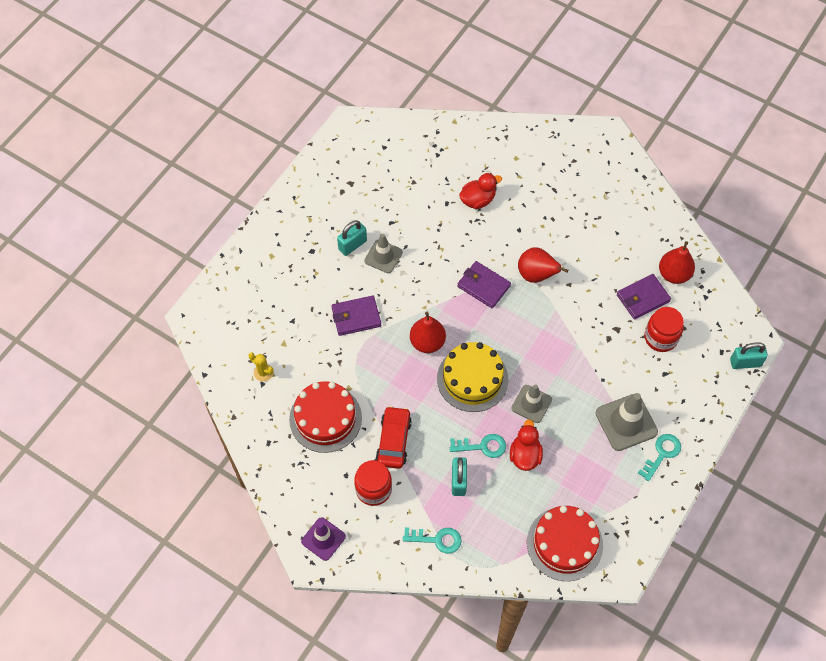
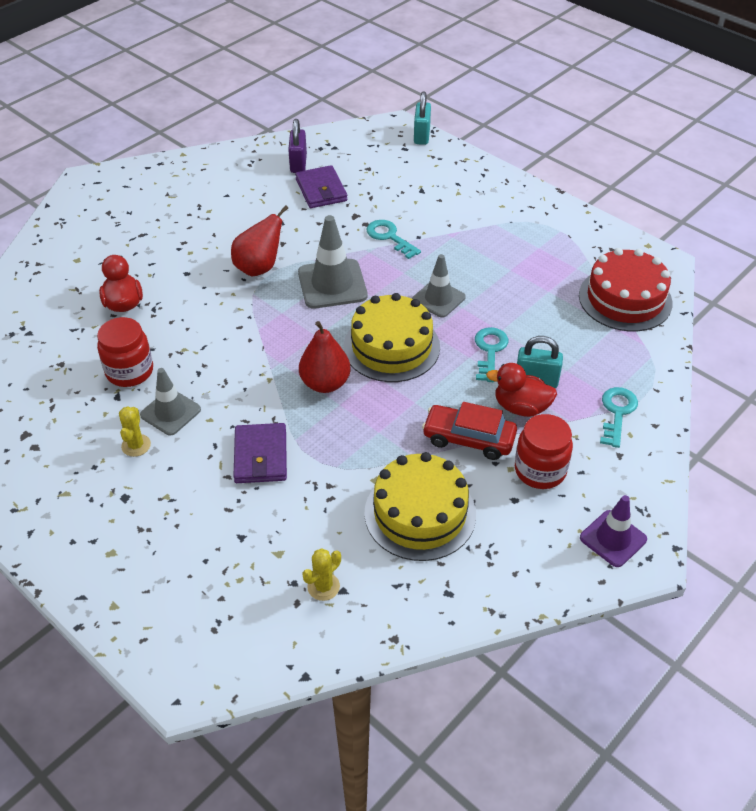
camera: 80 degrees left, 15 degrees down
(325, 418) = (420, 513): red cake -> yellow cake
(352, 245) = (136, 445): turquoise padlock -> yellow cactus
(483, 286) = (257, 317): purple wallet -> none
(525, 455) = (507, 315): red duck -> red duck (521, 407)
(626, 422) = (477, 228): grey traffic cone -> grey traffic cone (332, 284)
(660, 338) = (376, 186): red jar -> red jar (129, 371)
(662, 454) = (520, 208): turquoise key -> turquoise key (389, 237)
(674, 274) = (298, 163): red pear -> purple padlock

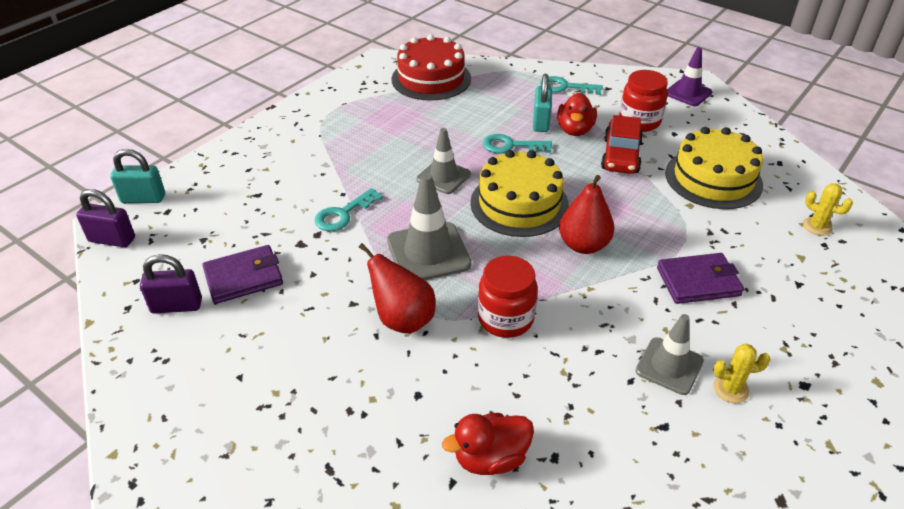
camera: 95 degrees left, 5 degrees down
(129, 371) = (618, 421): red jar -> red jar (505, 319)
(374, 128) = (112, 239): none -> purple padlock

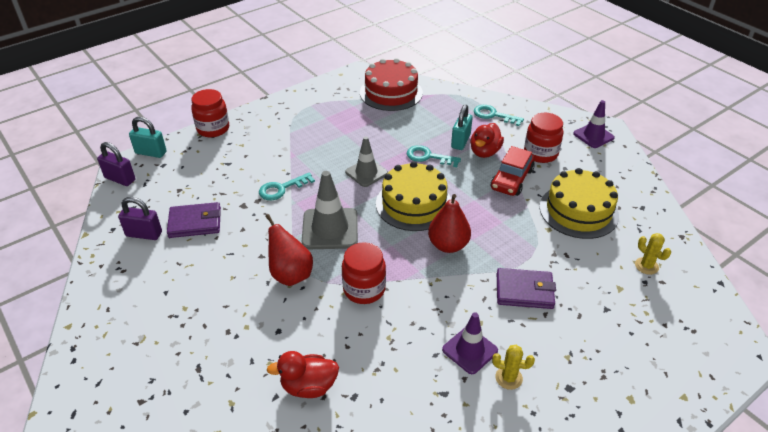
camera: 15 degrees right, 0 degrees up
(218, 155) = (213, 129): none -> red jar
(669, 366) = (470, 350): grey traffic cone -> purple traffic cone

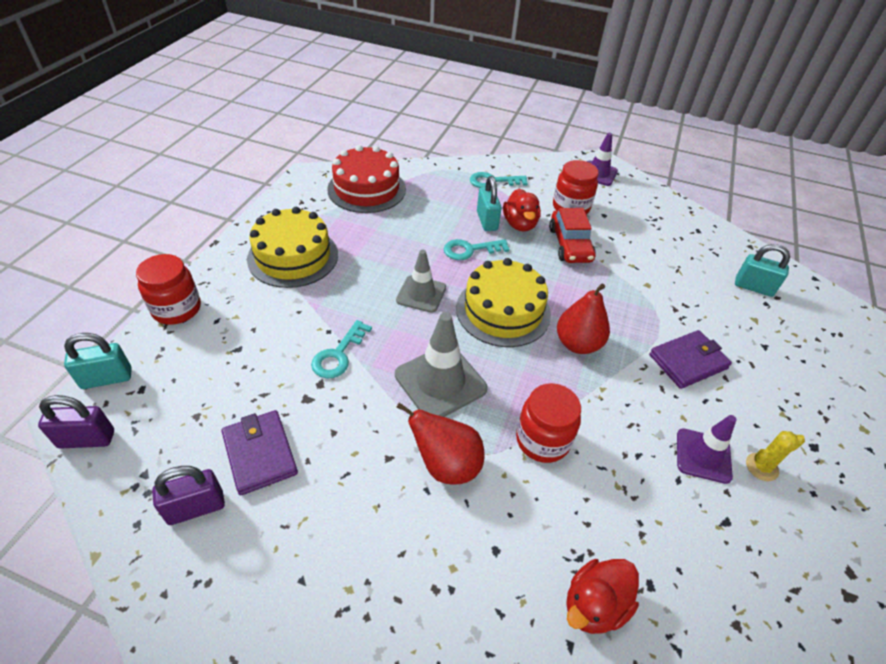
camera: 35 degrees left, 5 degrees up
(195, 223) = (260, 454): purple wallet -> purple wallet turned 75 degrees counterclockwise
(578, 211) = (654, 255): yellow cake -> yellow cake (293, 256)
(646, 266) = (753, 287): yellow cactus -> turquoise padlock

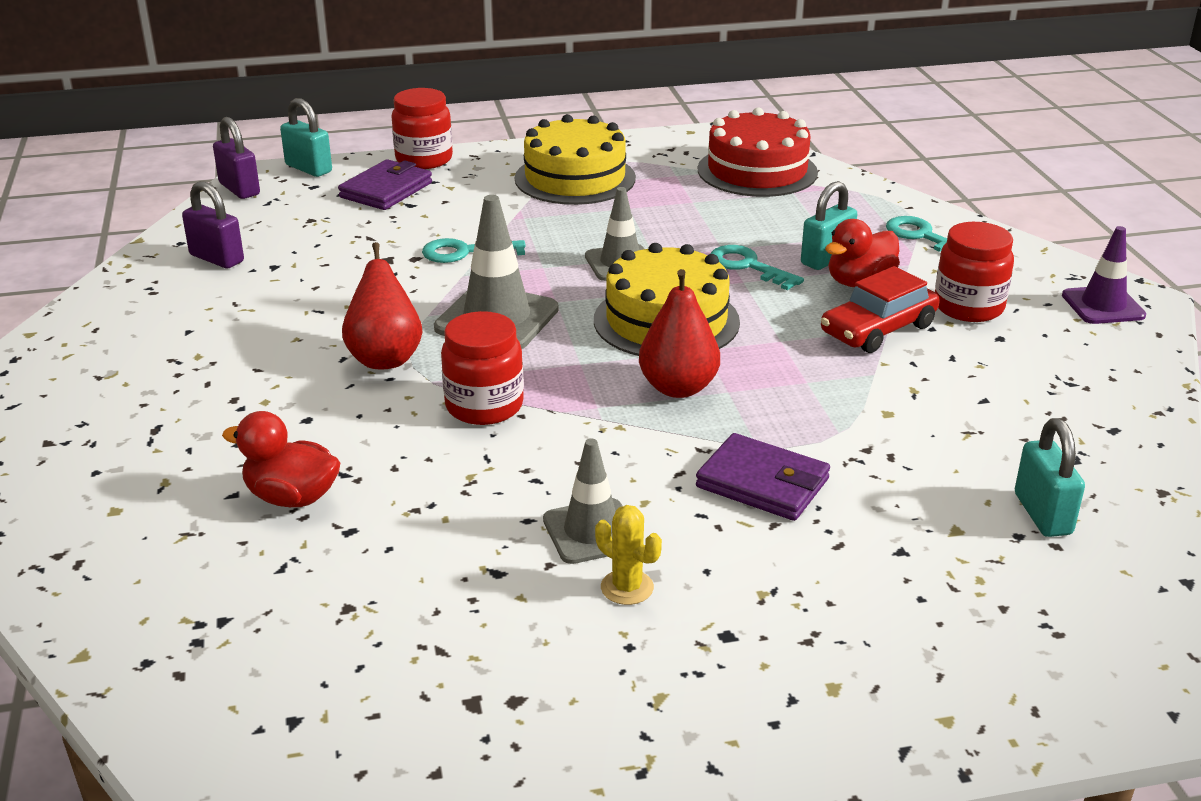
camera: 60 degrees right, 15 degrees down
(260, 454) = (299, 262): purple wallet -> purple wallet (386, 190)
(703, 456) = (591, 531): purple traffic cone -> grey traffic cone

